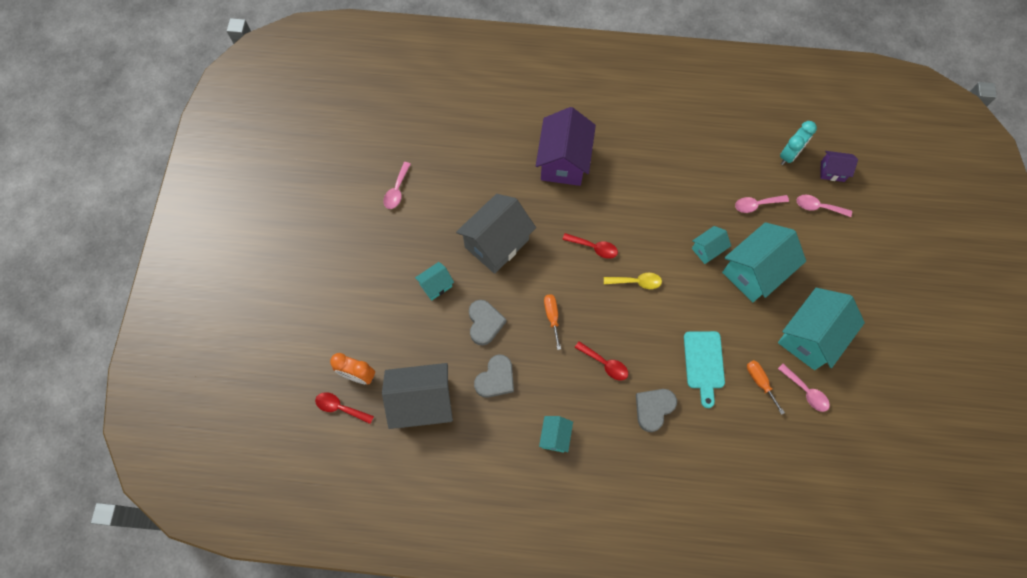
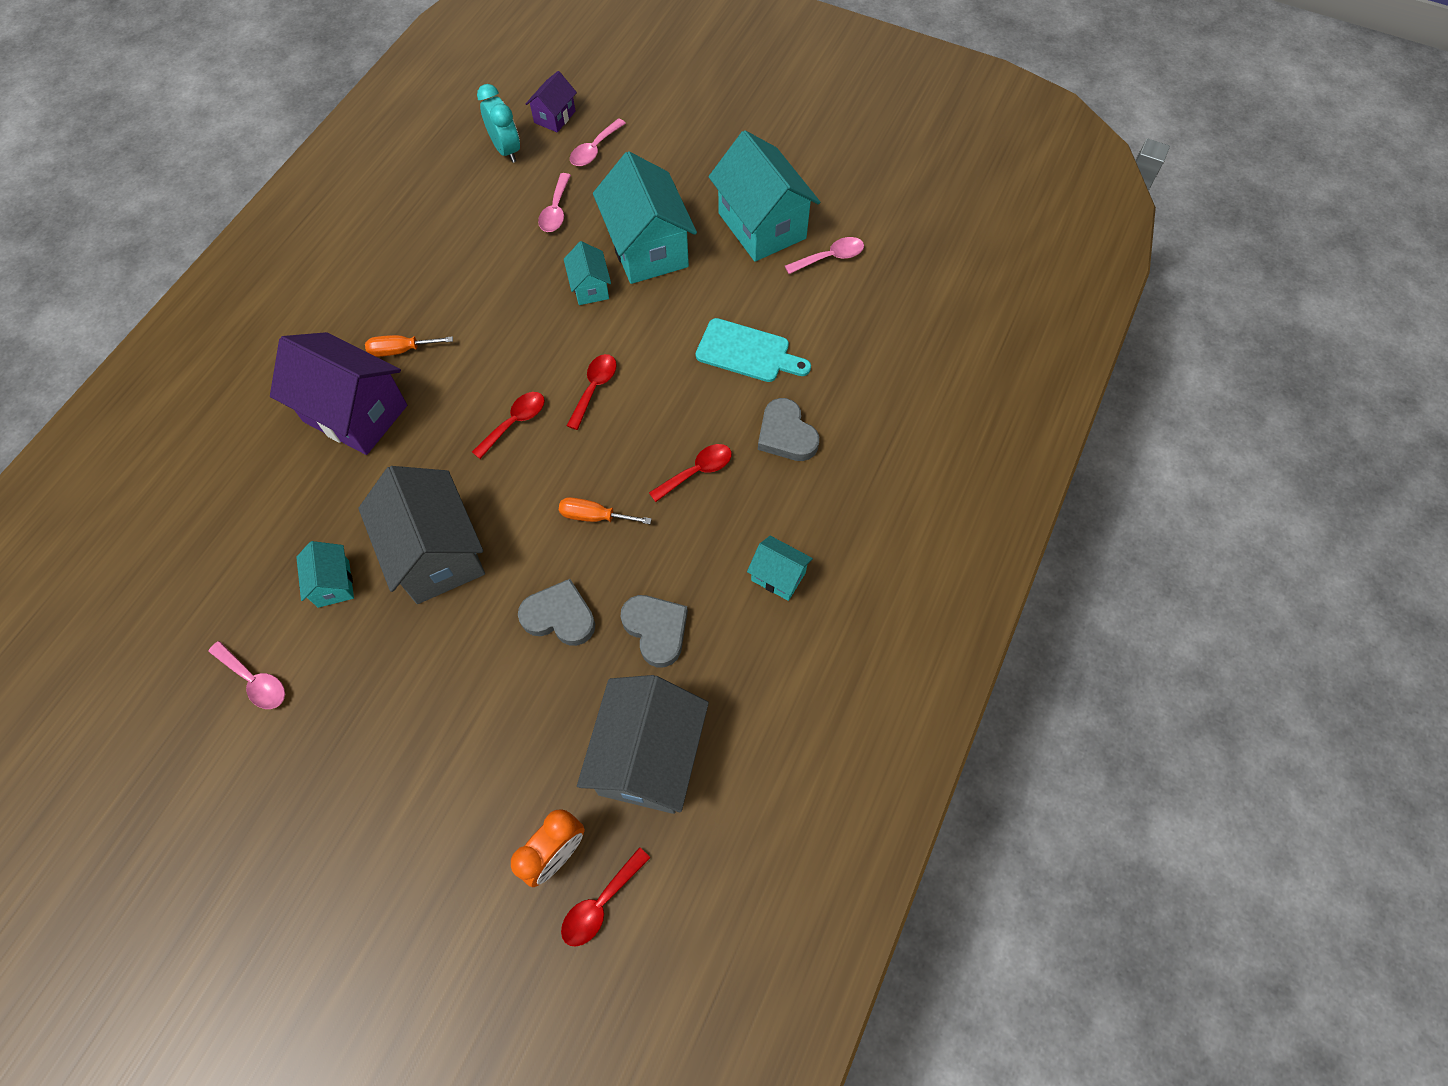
camera: 70 degrees left, 5 degrees down
(436, 285) = (460, 671): turquoise house -> turquoise house (333, 583)
(636, 282) = (594, 388): yellow spoon -> red spoon
(760, 382) = (798, 300): orange screwdriver -> orange screwdriver (401, 350)

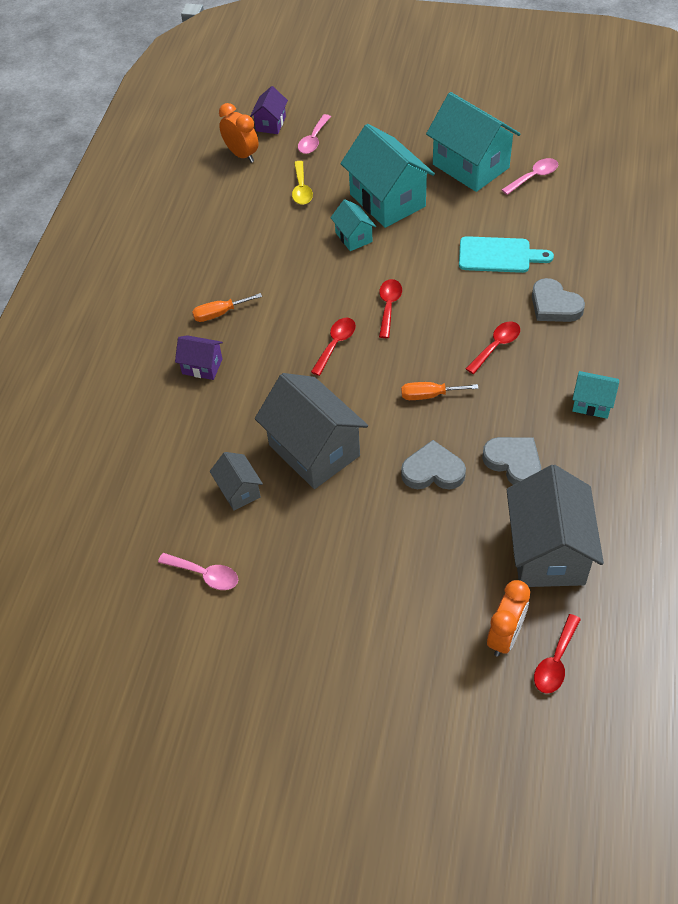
camera: 10 degrees left, 10 degrees down
(333, 583) = (239, 491): turquoise house -> grey house
(355, 413) = (202, 366): purple house -> purple house, size x0.50
(506, 150) = (241, 155): turquoise clock -> orange clock
(556, 211) = (301, 189): pink spoon -> yellow spoon

